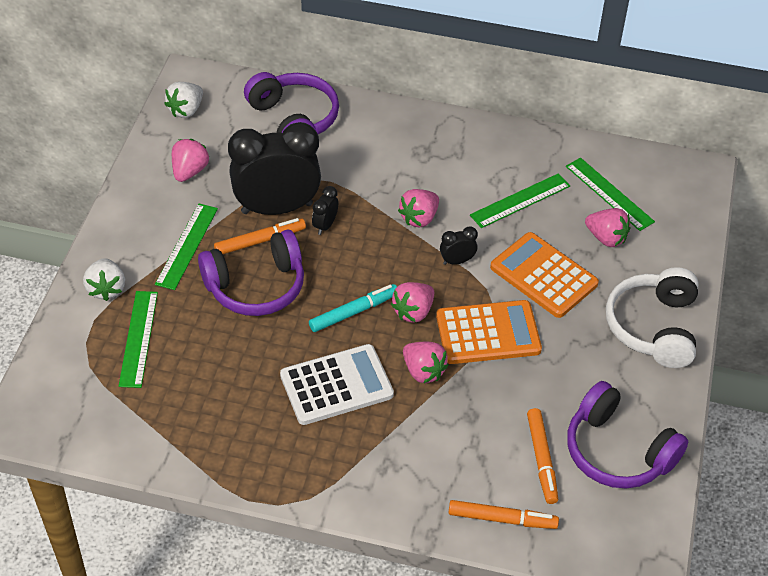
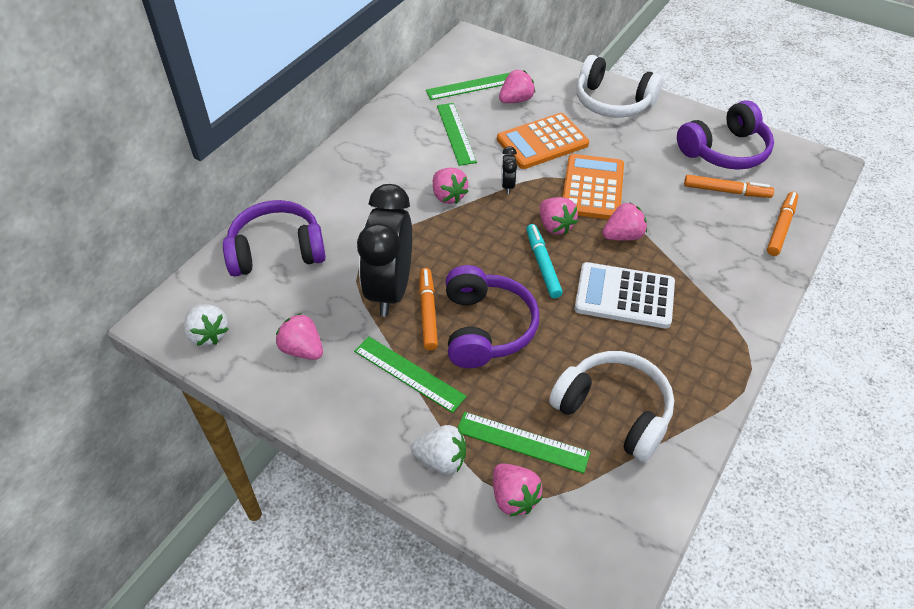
camera: 70 degrees left, 0 degrees up
(83, 344) = (513, 498): none -> pink strawberry
(190, 398) = (614, 411): none -> white headphones
(325, 225) = (429, 260): black clock -> none
(336, 385) = (624, 296): white calculator -> white calculator turned 75 degrees counterclockwise

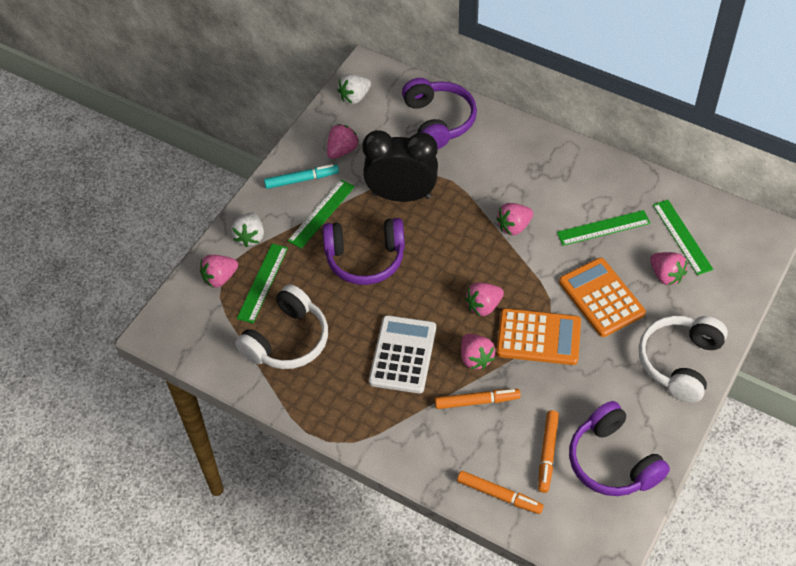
camera: 90 degrees right, 5 degrees up
(428, 312) = (380, 221): orange marker -> orange marker (477, 401)
(507, 186) = (533, 270): black clock -> none
(542, 264) = (435, 296): turquoise marker -> turquoise marker (302, 180)

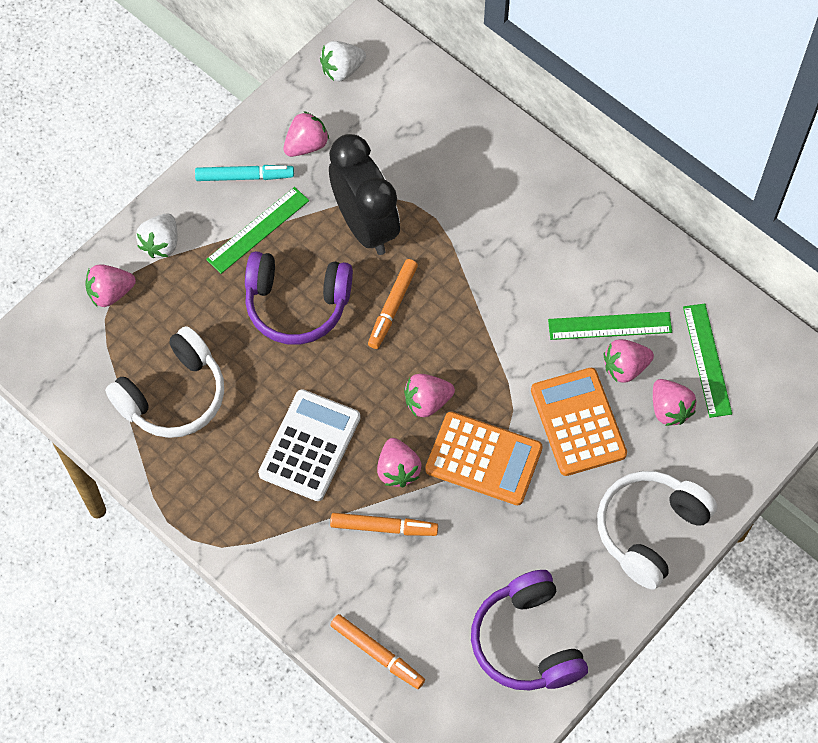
camera: 10 degrees right, 10 degrees up
(262, 283) = (162, 311): green ruler -> none
(401, 195) = (365, 225): black clock -> black clock turned 45 degrees clockwise
(438, 121) = (441, 128): purple headphones -> none
(514, 226) = (496, 300): pink strawberry -> pink strawberry (625, 368)
(547, 453) = (450, 614): orange marker -> orange marker (392, 307)

